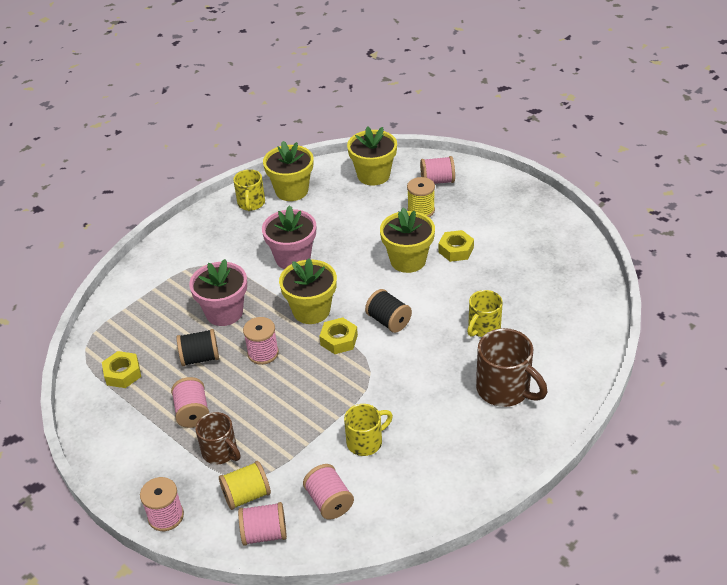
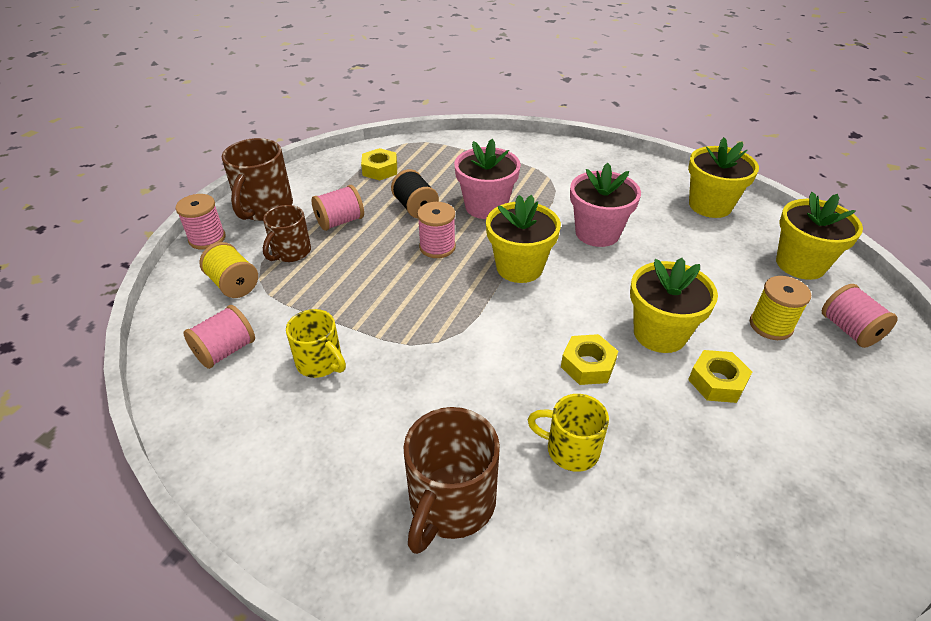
camera: 70 degrees right, 0 degrees up
(138, 469) = (264, 208): none -> brown mug
(251, 203) = (664, 183): yellow mug -> none
(264, 533) = (182, 309): pink spool -> none
(339, 340) = (481, 301): yellow nut -> yellow nut (587, 365)
(388, 321) = (534, 339): black spool -> none

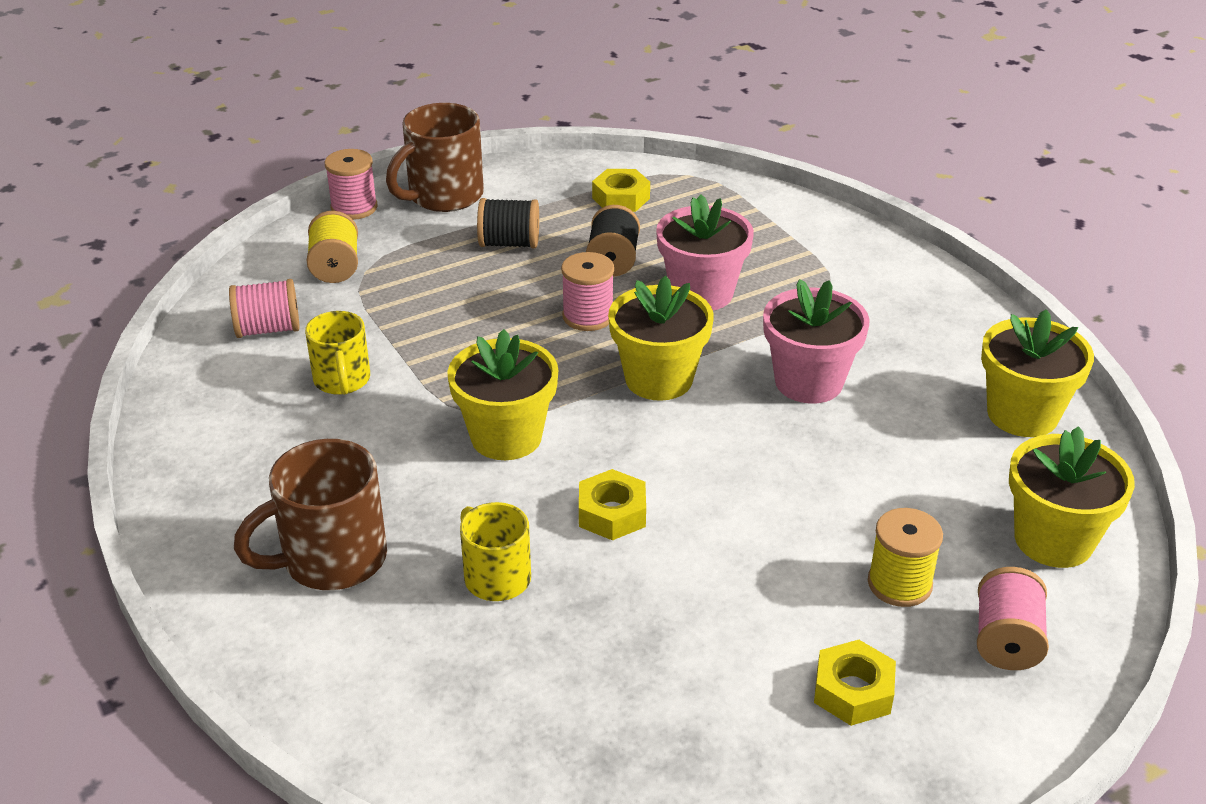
camera: 35 degrees right, 5 degrees down
(290, 252) = (423, 256): brown mug -> none
(340, 221) = (509, 243): pink spool -> black spool
(660, 333) = (740, 524): yellow flower pot -> yellow flower pot (506, 437)
(717, 382) = (743, 603): yellow nut -> yellow nut (853, 691)

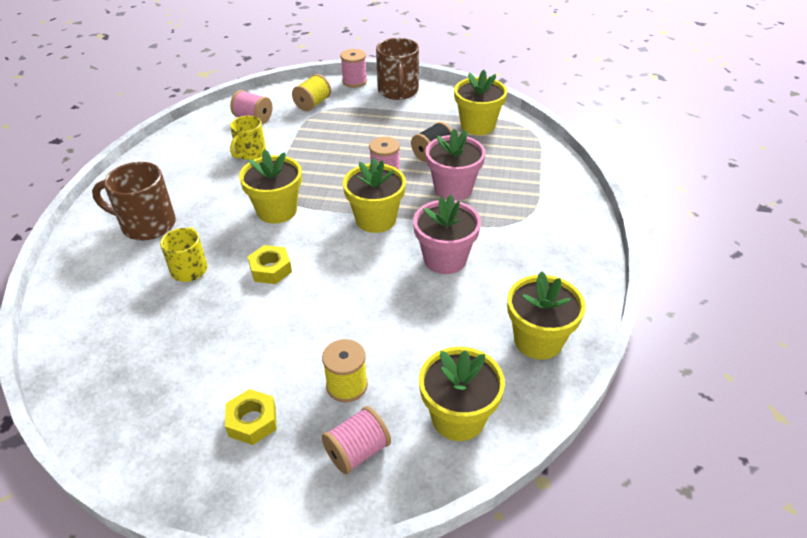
camera: 40 degrees right, 5 degrees up
(443, 196) = (398, 91): brown mug -> brown mug turned 90 degrees counterclockwise
(509, 243) = (397, 125): black spool -> none
(621, 198) = (477, 126): yellow nut -> yellow flower pot

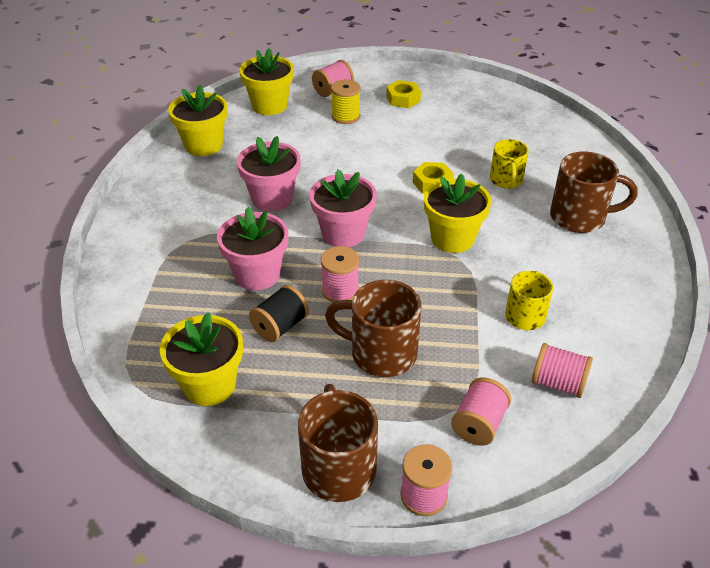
camera: 175 degrees right, 0 degrees up
(313, 104) = (479, 424): yellow spool -> pink spool
(362, 136) = (381, 353): none -> brown mug
(376, 219) = (343, 233): yellow flower pot -> pink flower pot

